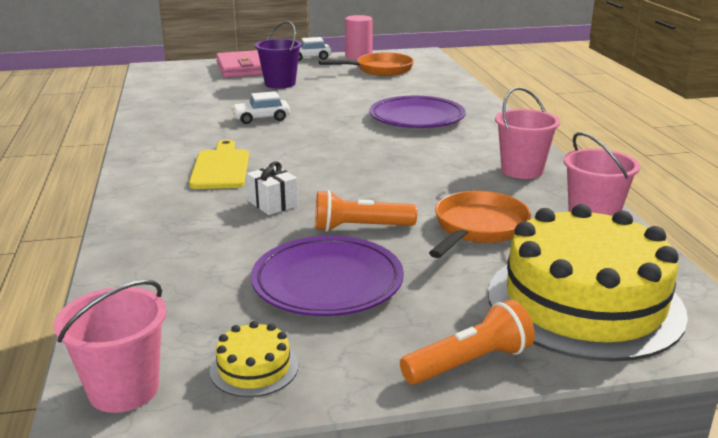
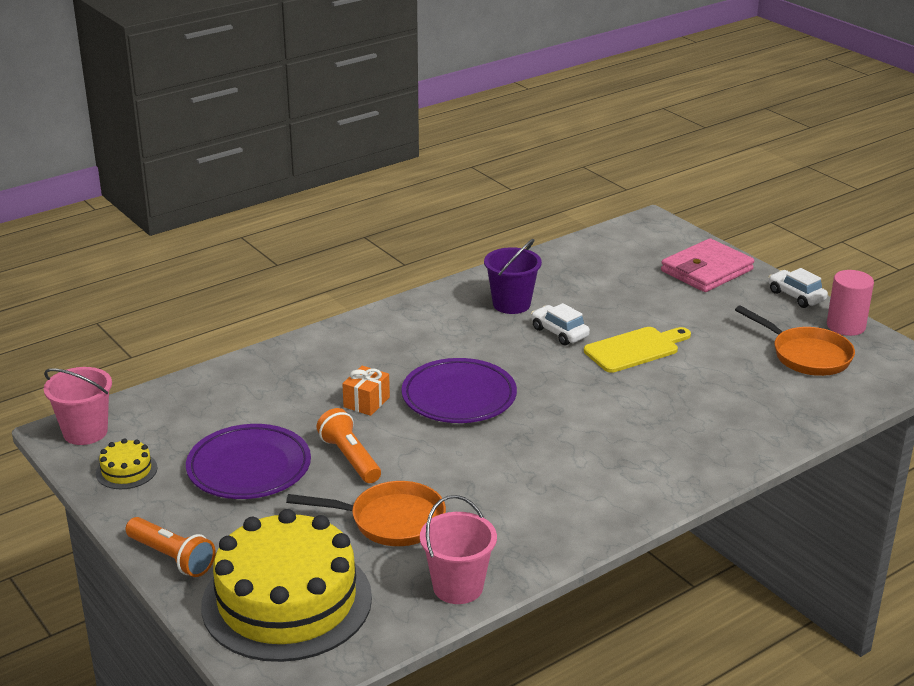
camera: 65 degrees right, 5 degrees up
(221, 167) = (421, 353): yellow cutting board -> yellow cutting board (635, 349)
(273, 203) = (366, 402): white gift -> orange gift
(280, 84) = (678, 308): purple bucket -> purple bucket (511, 304)
(417, 118) = (652, 423): purple plate -> purple plate (459, 397)
(522, 170) = (551, 523): pink bucket -> none

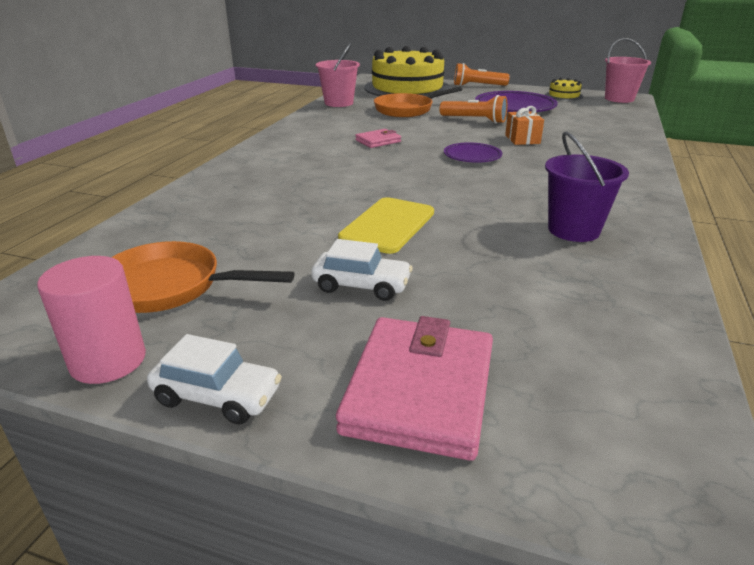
camera: 145 degrees right, 0 degrees up
(459, 397) = (472, 156): purple plate -> purple plate, size x0.56
(517, 459) = (378, 141): none -> pink wallet
(559, 332) = (479, 219): white car -> white car (361, 286)

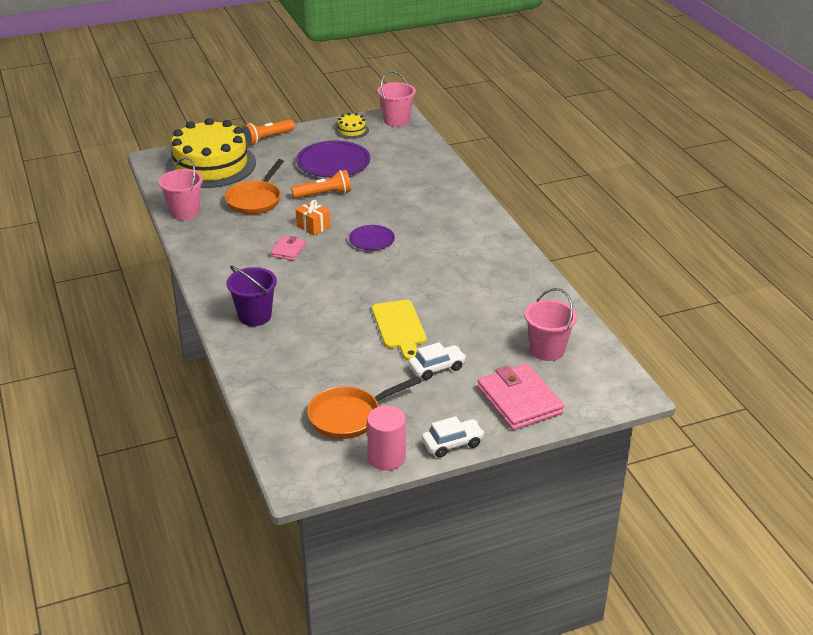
camera: 40 degrees left, 5 degrees up
(522, 139) = (382, 206): orange gift -> orange gift (313, 226)
(567, 339) = (547, 350): none -> pink bucket
(573, 230) = (492, 282): purple bucket -> purple bucket (255, 316)

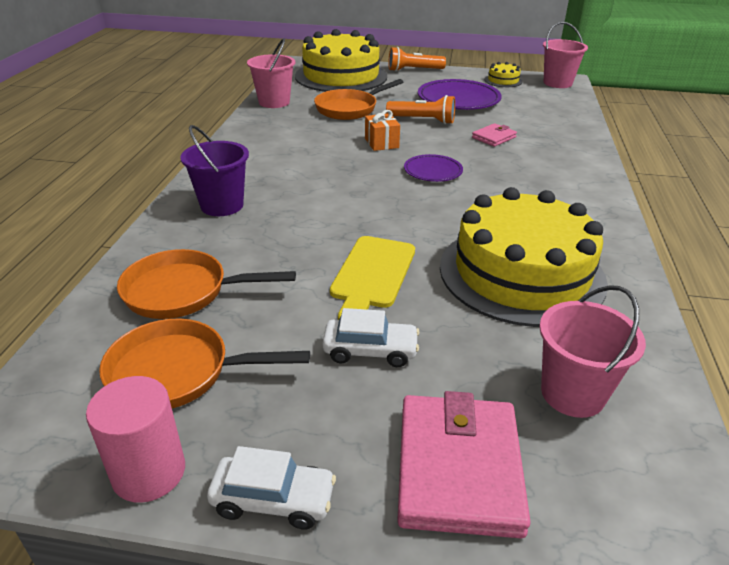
camera: 30 degrees right, 0 degrees up
(288, 250) = (332, 156): pink wallet -> pink wallet (494, 137)
(300, 378) = (183, 292): none -> orange pan
(481, 295) = (521, 273): none -> yellow cake

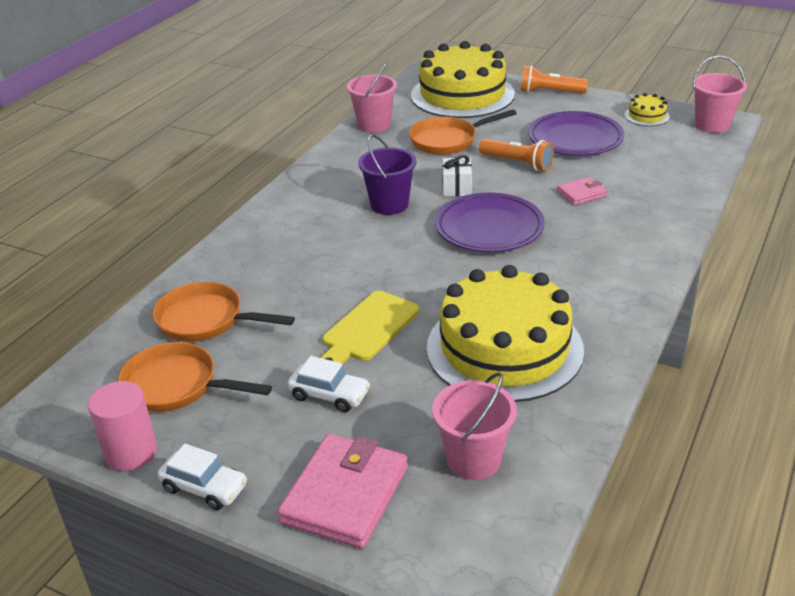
camera: 20 degrees right, 0 degrees up
(222, 205) = (271, 241): purple bucket -> purple bucket (389, 205)
(381, 143) = (457, 188): orange gift -> white gift
(433, 171) = (489, 228): purple plate -> purple plate, size x1.78

